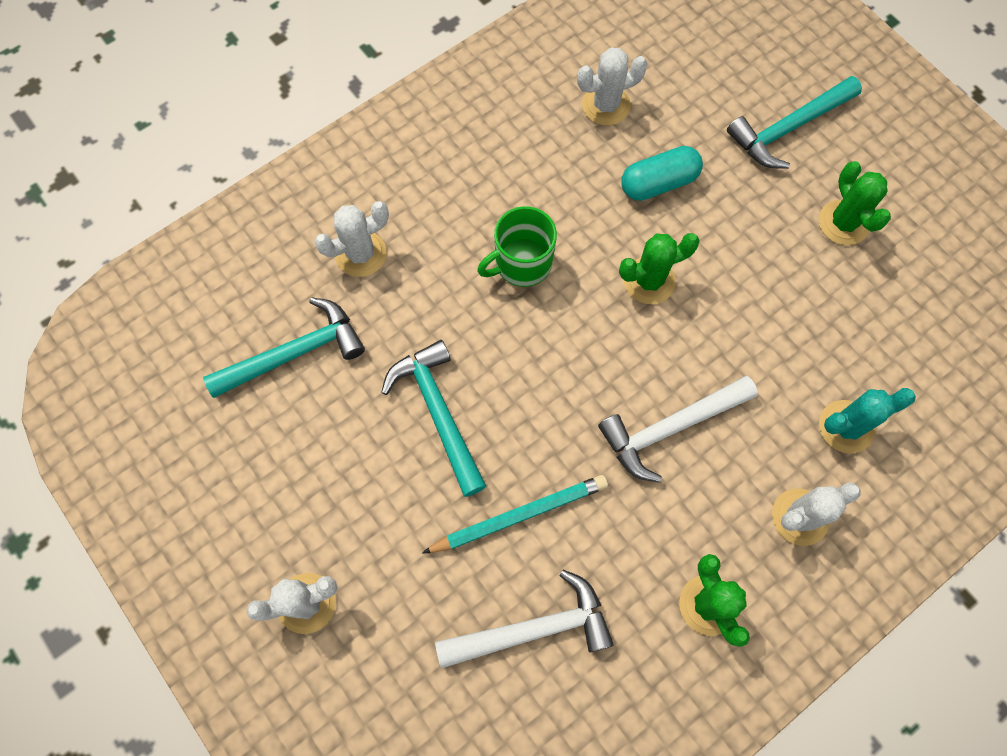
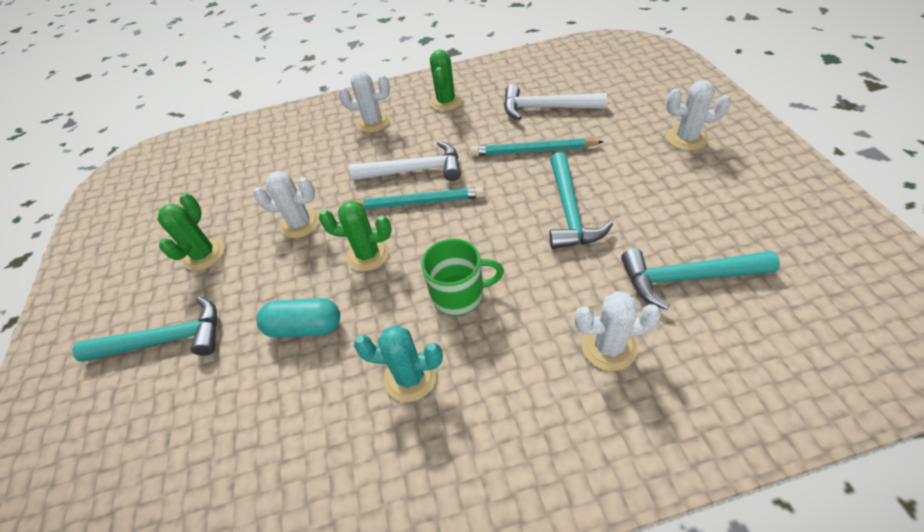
camera: 150 degrees left, 20 degrees down
(606, 105) = (292, 426): white cactus -> white cactus (300, 223)
(633, 373) = (418, 202): none -> turquoise pencil
(846, 427) = (315, 151): turquoise cactus -> turquoise cactus (410, 377)

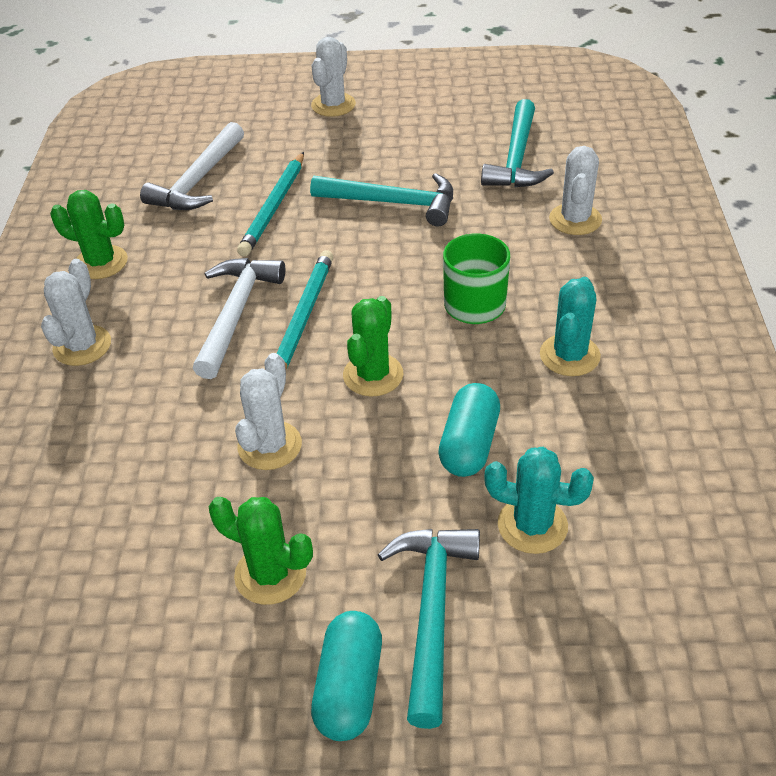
camera: 80 degrees left, 5 degrees down
(123, 312) = (349, 688): none -> turquoise capsule
(228, 384) = (532, 525): none -> turquoise cactus

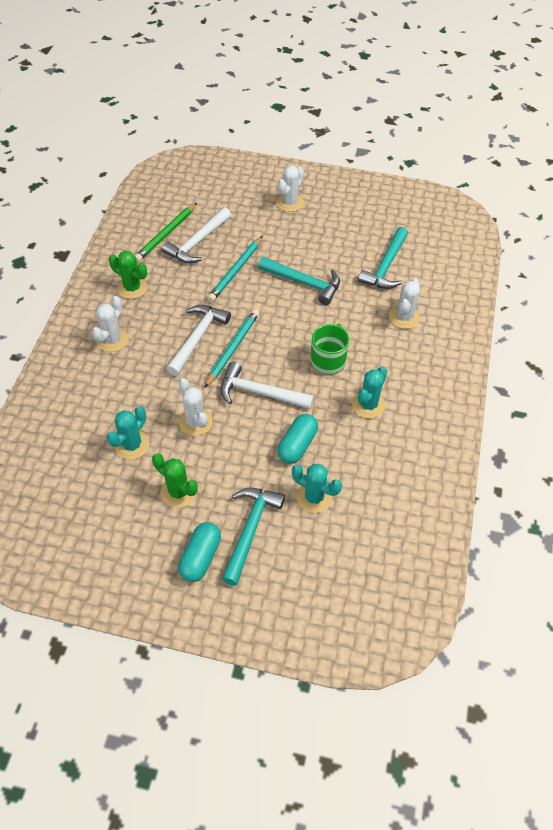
camera: 10 degrees right, 10 degrees up
(142, 179) = (166, 234): none -> green pencil
(158, 510) = (132, 445): none -> turquoise cactus
(269, 446) = (195, 422): white cactus -> white cactus turned 60 degrees counterclockwise
(373, 375) = (260, 393): green cactus -> white hammer

